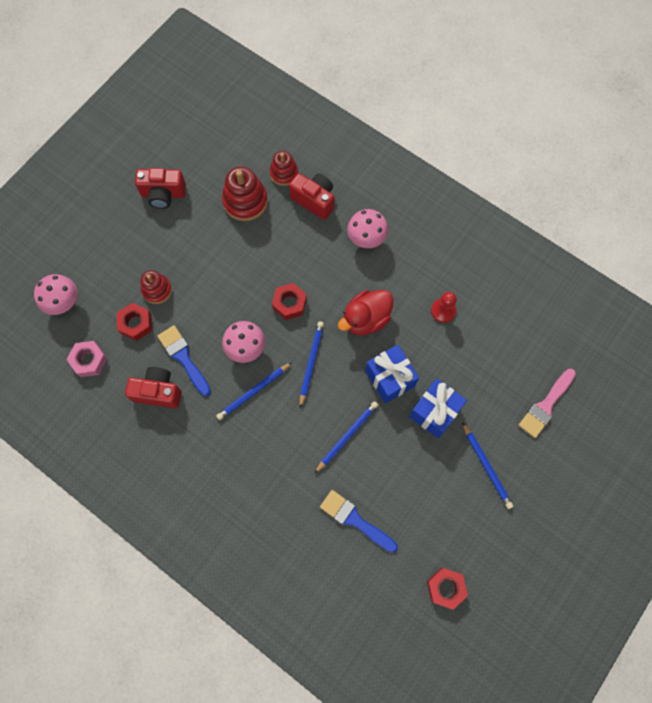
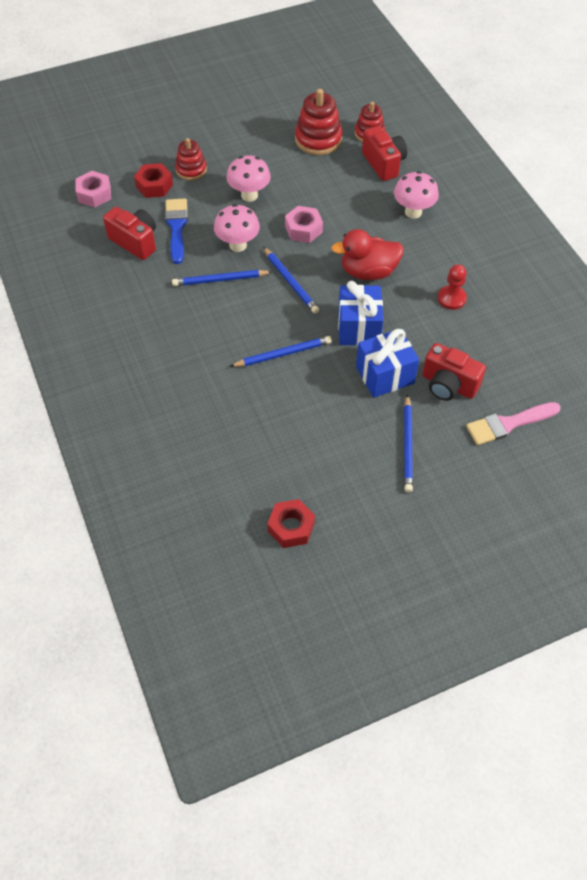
camera: 30 degrees right, 15 degrees down
(64, 303) = (106, 146): pink mushroom -> pink mushroom (249, 195)
(163, 194) = (248, 106): red camera -> red camera (448, 385)
(289, 303) = (303, 229): red nut -> pink nut
(311, 363) = (290, 282): blue pencil -> blue pencil turned 105 degrees clockwise
(355, 520) = (241, 424): blue brush -> none

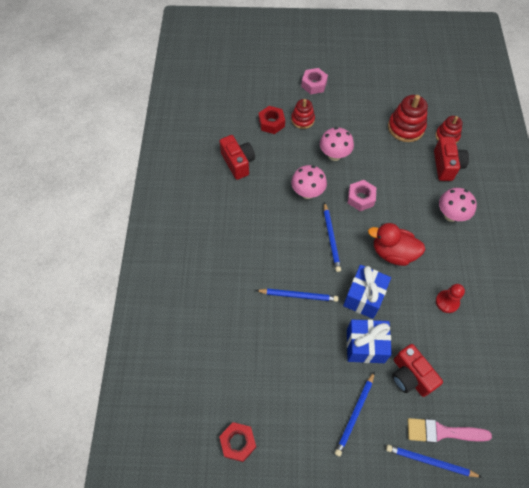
camera: 25 degrees right, 5 degrees up
(94, 194) = (228, 115): pink nut -> pink nut (314, 84)
(176, 227) = (271, 162): blue brush -> none
(220, 280) = (282, 216): blue pencil -> blue pencil (430, 461)

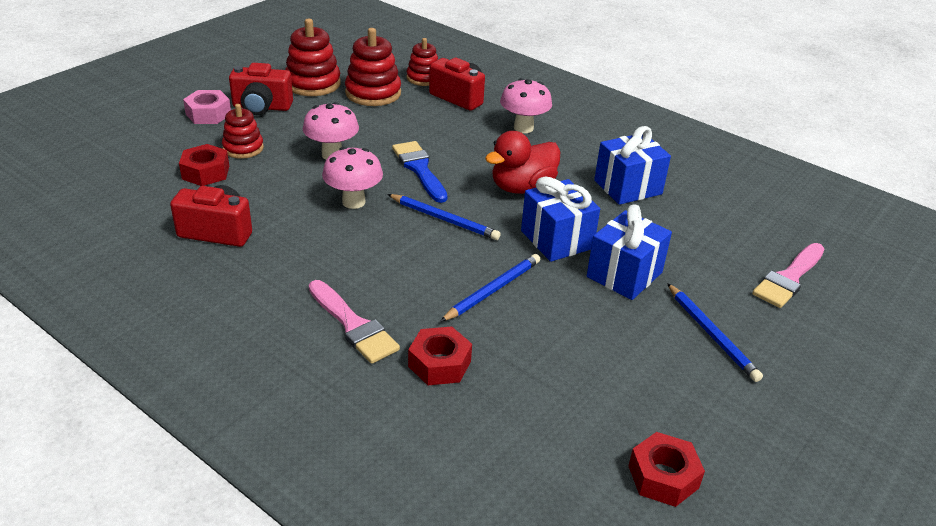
camera: 55 degrees left, 25 degrees down
(226, 259) = (353, 325): none -> pink brush
(232, 308) = (439, 364): none -> red nut
(361, 198) = (419, 169): pink nut -> blue brush
(385, 98) = (313, 84): none -> red stacking toy
(410, 376) = (697, 262): red camera -> red camera (262, 107)
(430, 461) = (820, 307): blue pencil -> none
(447, 302) = (627, 187): red pawn -> blue gift

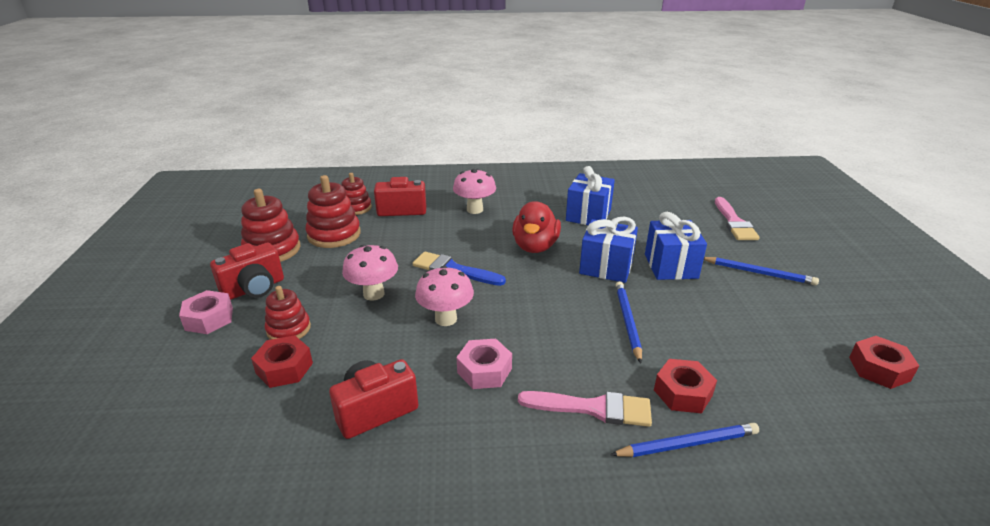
camera: 40 degrees left, 5 degrees down
(322, 252) = (484, 370): none -> pink nut
(444, 219) = (524, 294): blue pencil -> blue pencil (687, 444)

